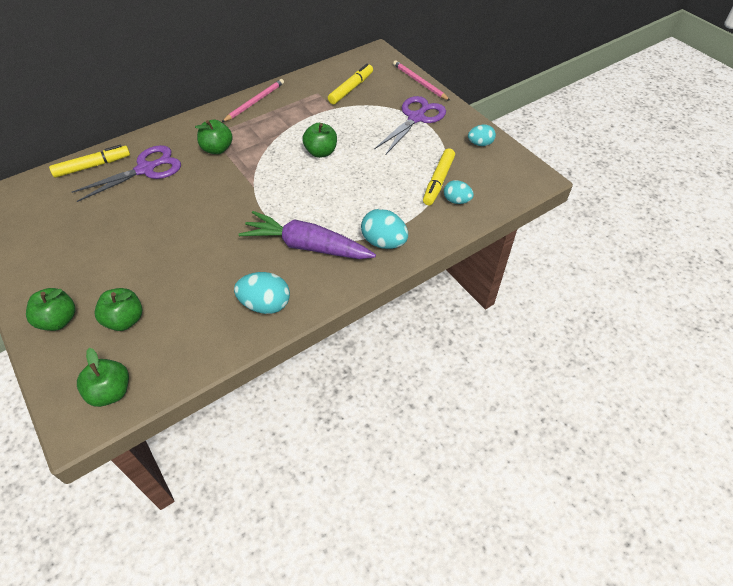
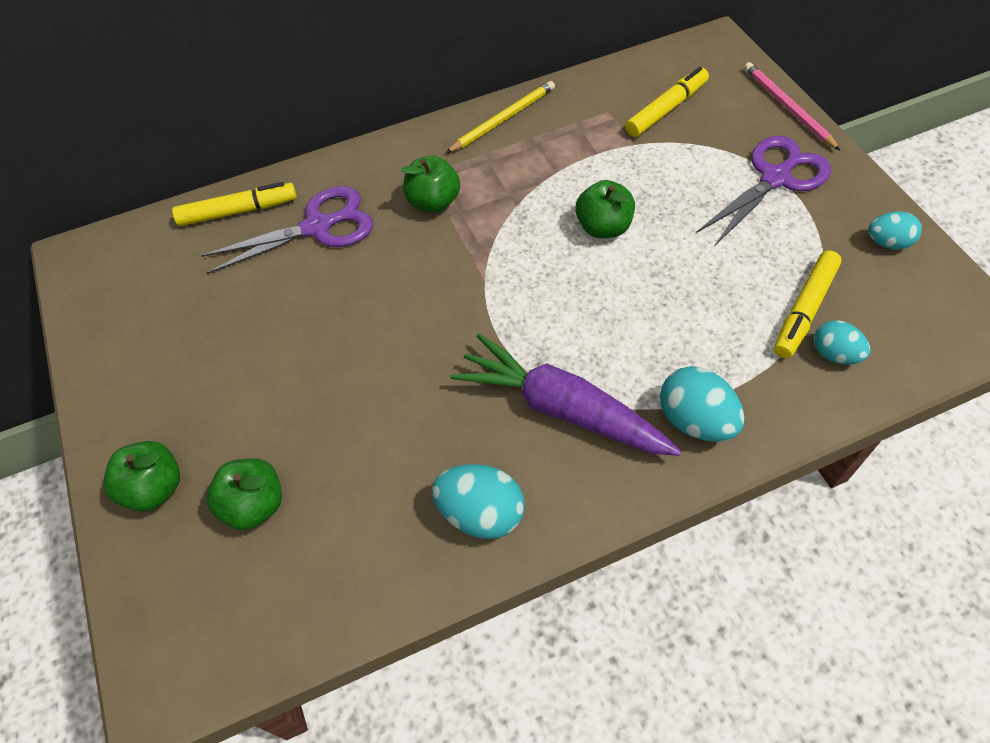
camera: 15 degrees right, 5 degrees up
(111, 392) = (217, 638): green apple -> none
(255, 102) = (503, 119): pink pencil -> yellow pencil

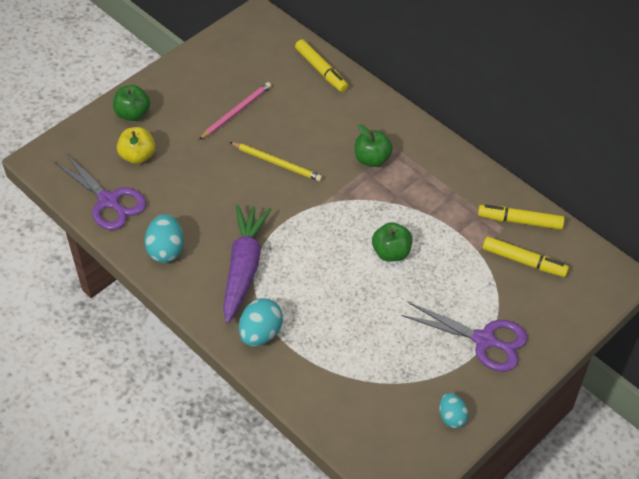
camera: 65 degrees right, 5 degrees down
(254, 505) = (138, 156): green apple -> yellow apple
(318, 227) = (326, 111): purple scissors -> purple scissors (108, 201)
(503, 119) = (465, 171): yellow pencil -> yellow pencil (277, 163)
(787, 107) = (565, 336): pink pencil -> pink pencil (236, 112)
(804, 310) = (369, 376): yellow marker -> yellow marker (520, 221)
(834, 354) = (339, 397): turquoise egg -> none

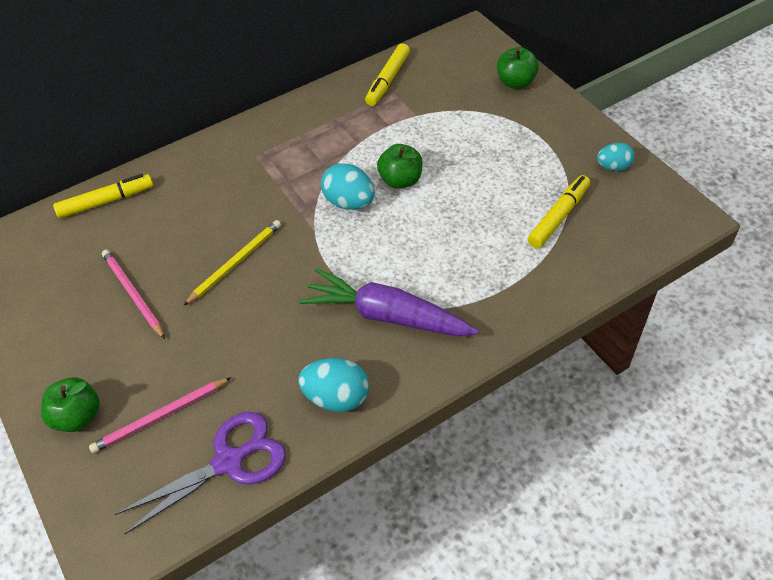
camera: 75 degrees left, 0 degrees up
(138, 156) = (160, 417): yellow apple -> pink pencil
(261, 333) = (487, 310): turquoise egg -> turquoise egg (349, 202)
(372, 159) = (265, 176): green apple -> green apple (515, 82)
(484, 340) = (526, 129): purple scissors -> none
(524, 261) = (438, 86): yellow marker -> yellow marker (559, 216)

